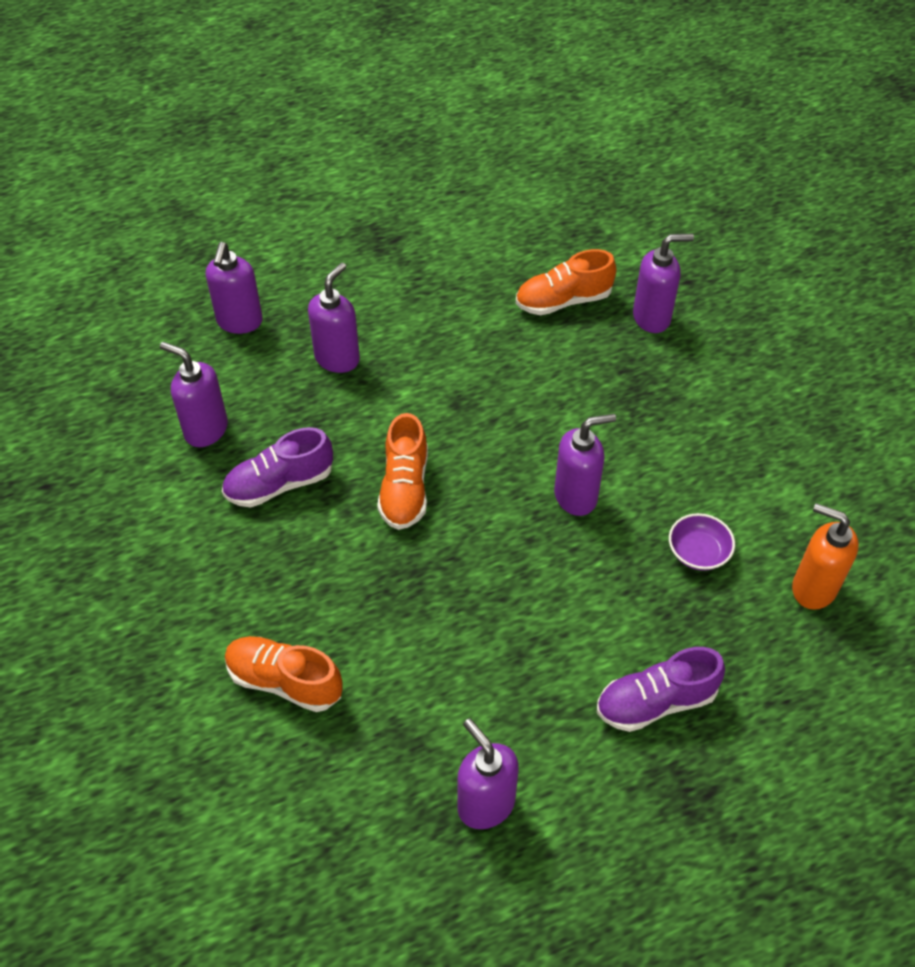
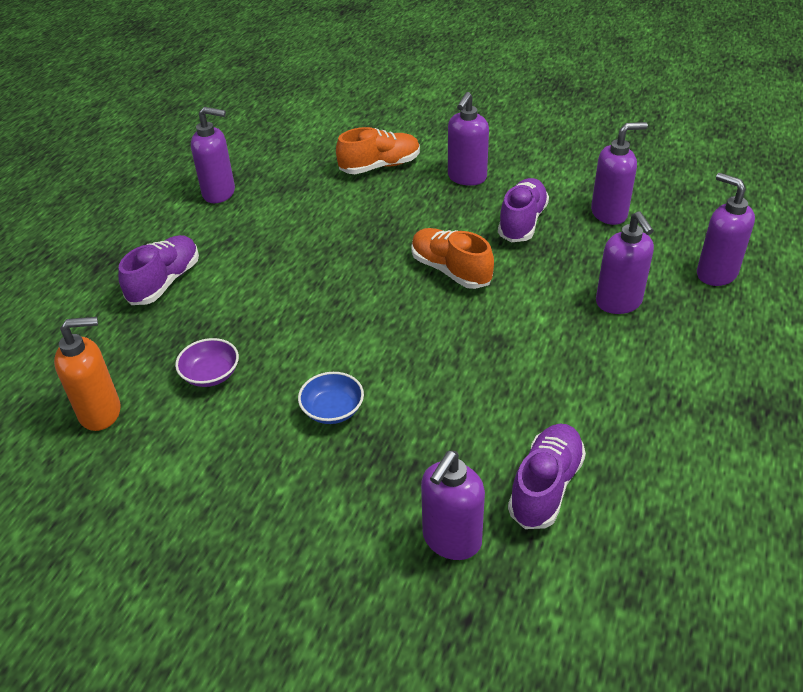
camera: 135 degrees right, 10 degrees down
(563, 301) = (545, 486): orange shoe -> purple shoe
(576, 496) = (336, 345): purple soap dispenser -> purple soap dispenser (466, 178)
(635, 447) = (332, 410): none -> blue bowl

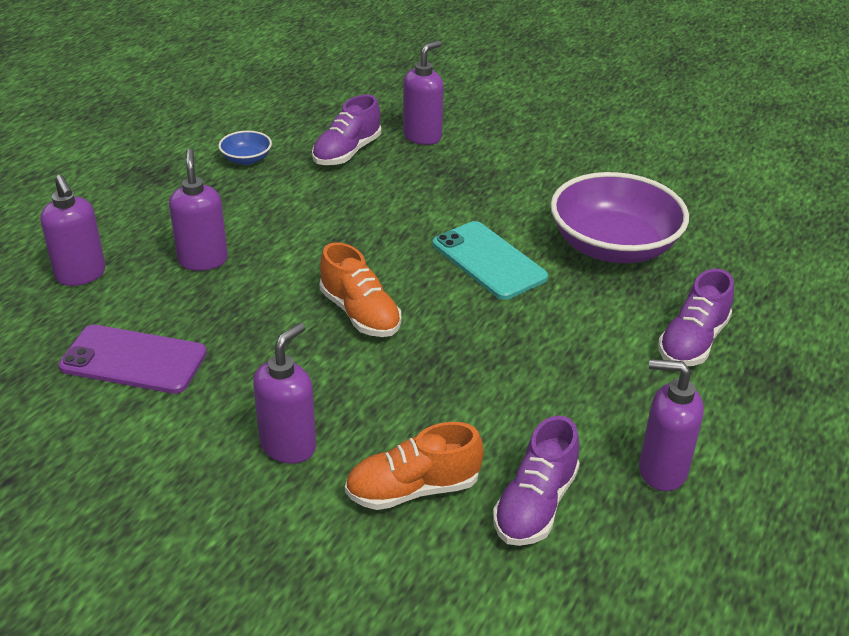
camera: 175 degrees left, 5 degrees down
(101, 412) = (704, 230): orange soap dispenser -> none
(211, 374) = (613, 247): purple bowl -> purple bowl, size x2.31
(332, 410) = (500, 210): blue bowl -> blue bowl (246, 159)
(342, 339) = (488, 261): none -> turquoise phone
(522, 222) = (249, 362): purple shoe -> purple shoe (535, 504)
(609, 213) = (133, 360): purple soap dispenser -> purple phone

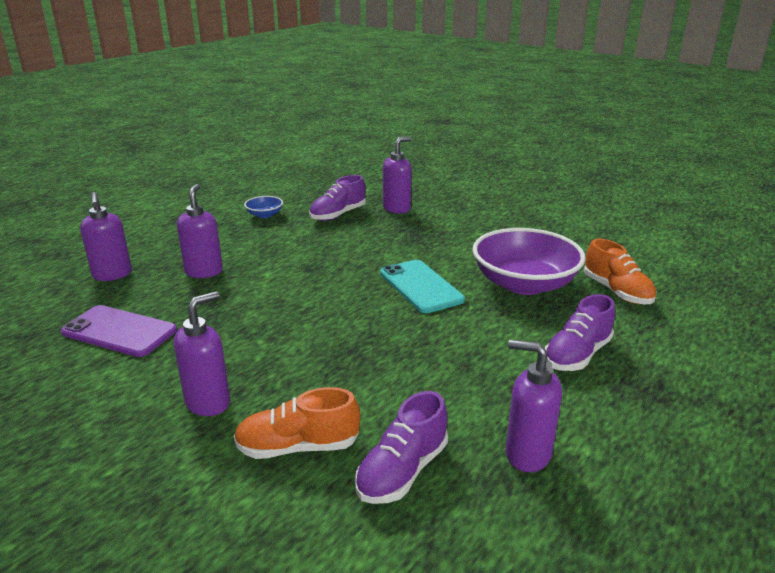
camera: 10 degrees right, 10 degrees down
(360, 314) = (306, 314): orange shoe -> orange shoe (616, 291)

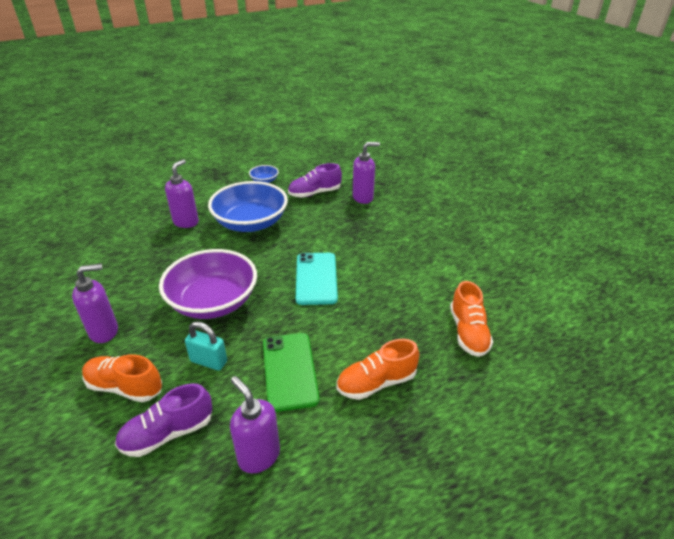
camera: 25 degrees right, 10 degrees up
(112, 275) = (132, 209): purple soap dispenser -> none
(119, 331) = (101, 257): purple phone -> none
(290, 255) = (250, 223): none -> blue bowl
(378, 391) = (209, 361): none -> turquoise padlock
(479, 372) = (289, 370): none -> green phone
(524, 284) = (397, 300): purple bowl -> purple bowl (213, 302)
(577, 355) = (376, 382): purple shoe -> orange shoe

